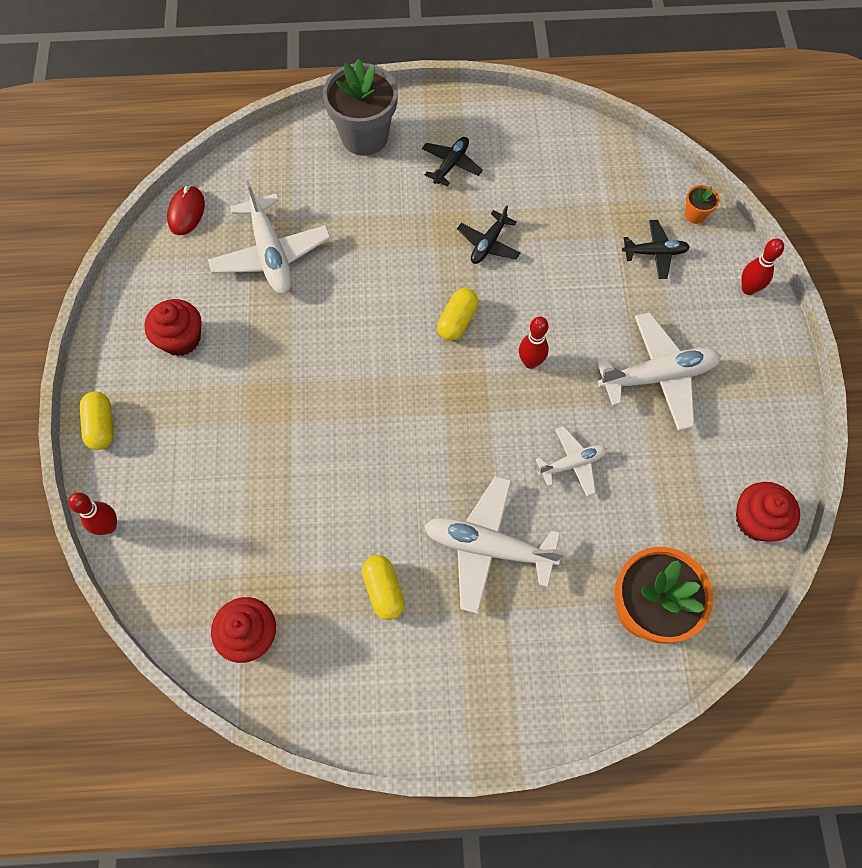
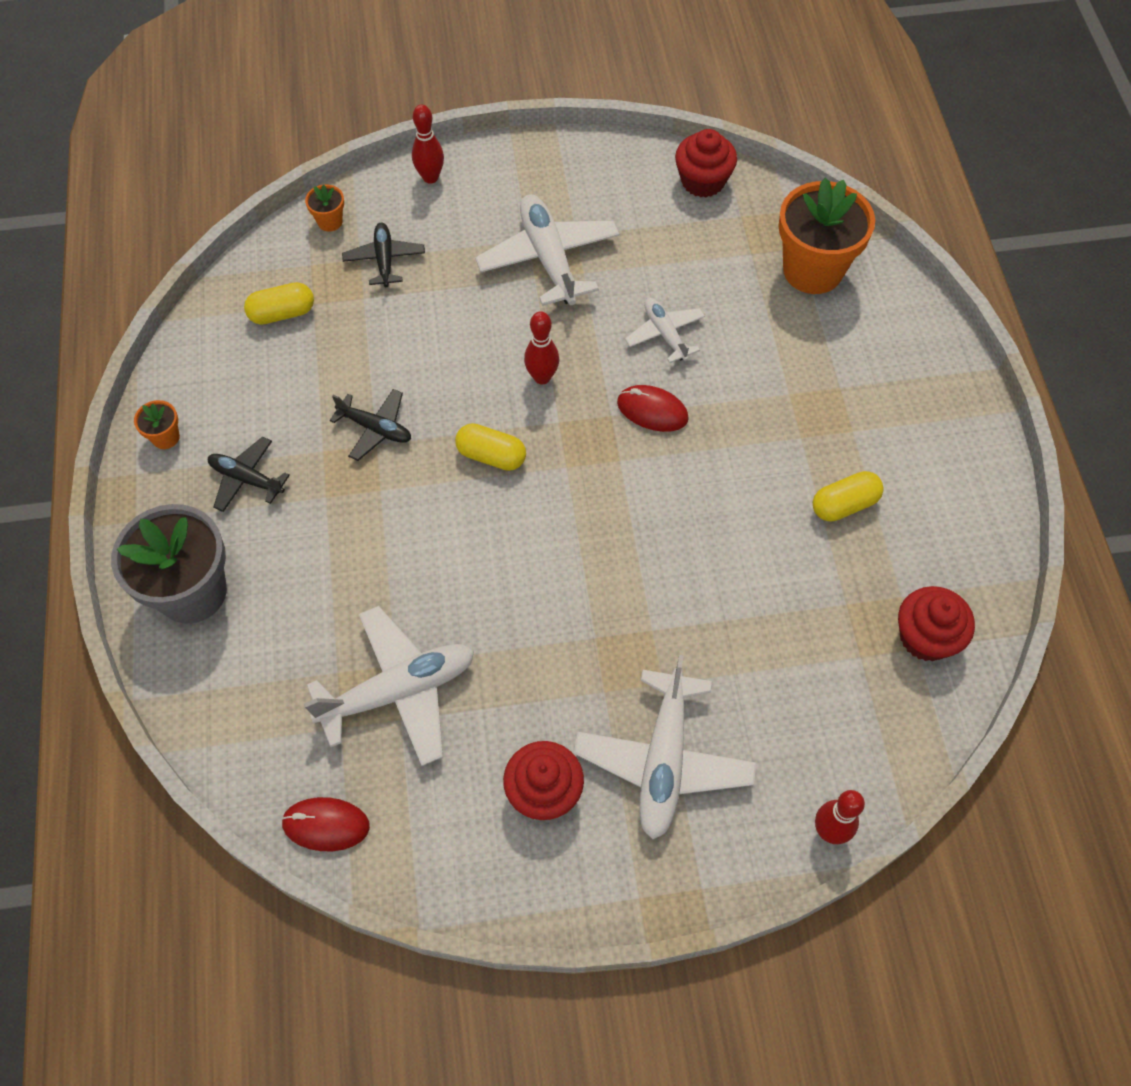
camera: 95 degrees left, 5 degrees down
(101, 426) = (690, 875): yellow capsule -> yellow capsule (282, 313)
(488, 547) = (775, 407): white plane -> white plane (663, 760)
(490, 116) = (165, 437): none -> orange flower pot
(491, 444) = (652, 411): none -> red mouse

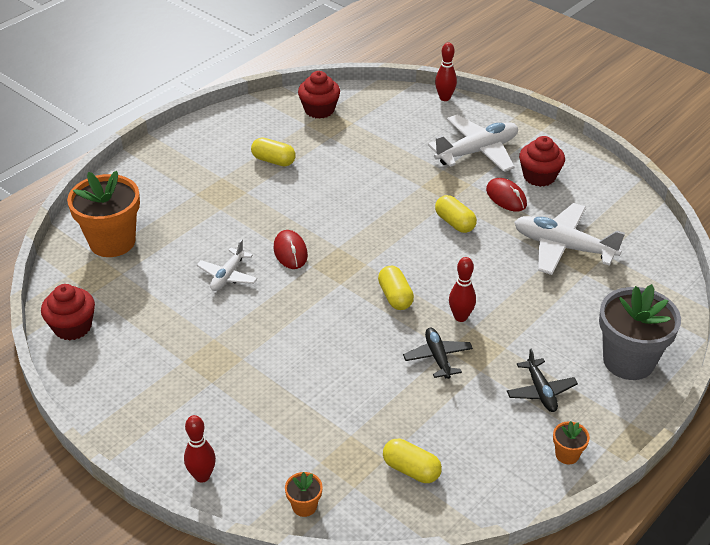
camera: 130 degrees left, 20 degrees down
(326, 825) = (649, 230): red mouse -> red mouse (506, 197)
(384, 260) = (306, 447): black plane -> none
(542, 377) = (317, 308): red bowling pin -> red bowling pin (460, 317)
(548, 258) = (218, 361): white plane -> none
(550, 610) = (455, 223): none -> yellow capsule

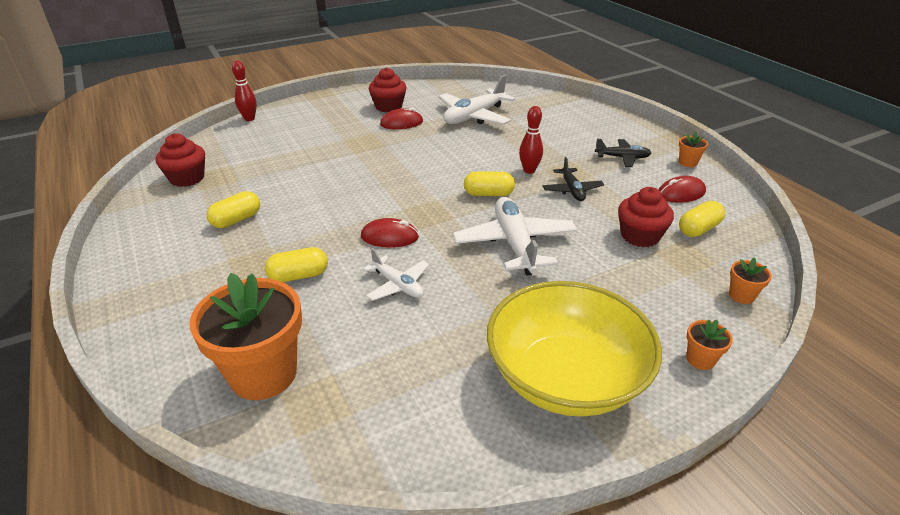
camera: 70 degrees left, 5 degrees down
(72, 327) = (409, 444): red cupcake -> red cupcake (640, 236)
(155, 393) = (565, 378): none -> yellow bowl
(202, 476) = (700, 359): red bowling pin -> orange flower pot
(438, 357) = (572, 190): black plane -> black plane turned 105 degrees counterclockwise
(455, 223) = (414, 149): yellow capsule -> yellow capsule (298, 276)
(477, 151) = (335, 121): white plane -> white plane (515, 244)
(483, 451) = (680, 193): none -> red mouse
(628, 361) = (601, 122): grey flower pot -> none

